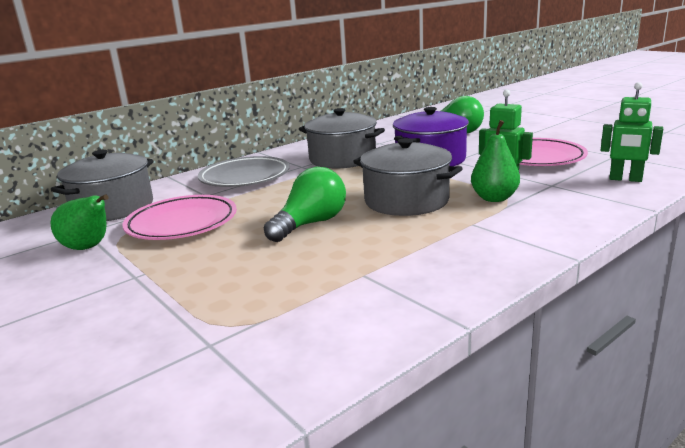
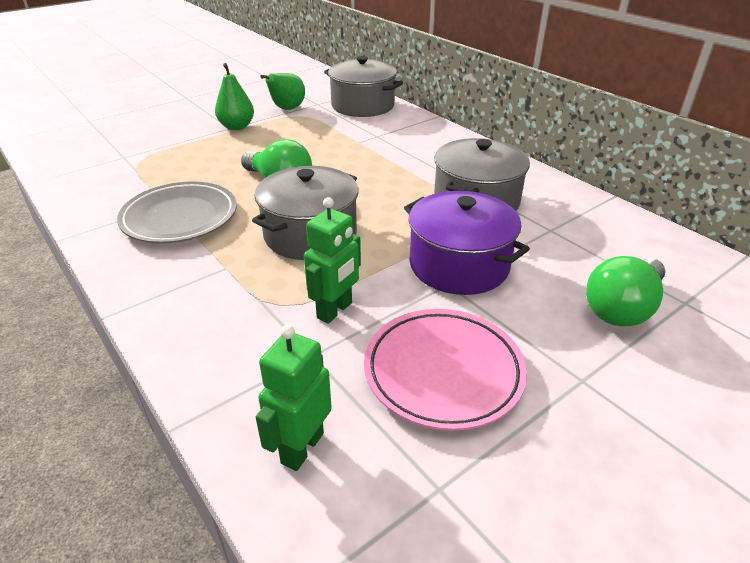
camera: 90 degrees right, 15 degrees up
(182, 223) = (313, 133): pink plate -> none
(245, 177) = (421, 149): grey plate -> grey plate (180, 218)
(494, 198) = (287, 294): green pear -> green pear (237, 127)

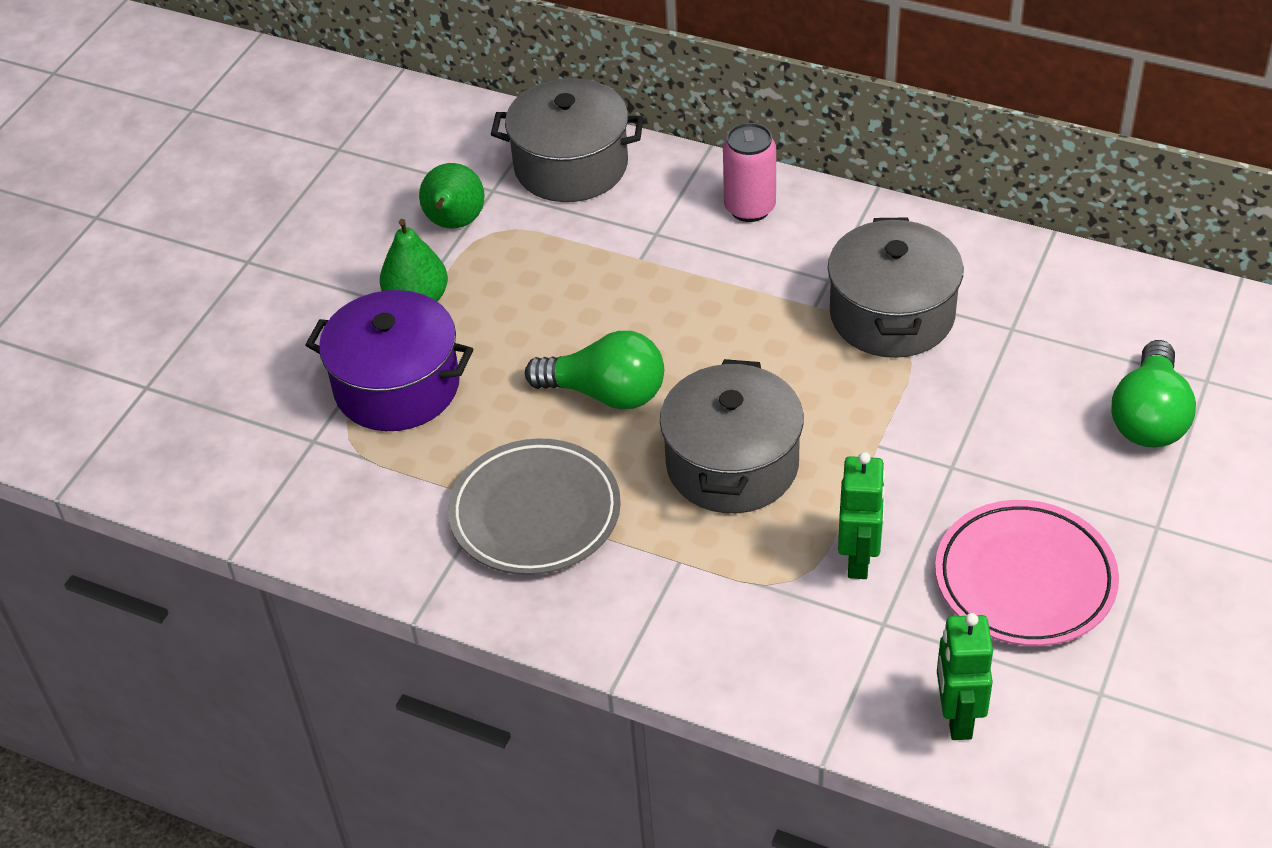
camera: 25 degrees left, 10 degrees up
(436, 140) = (750, 208): none -> pink can
(459, 265) = (944, 433): purple pot -> purple pot (397, 386)

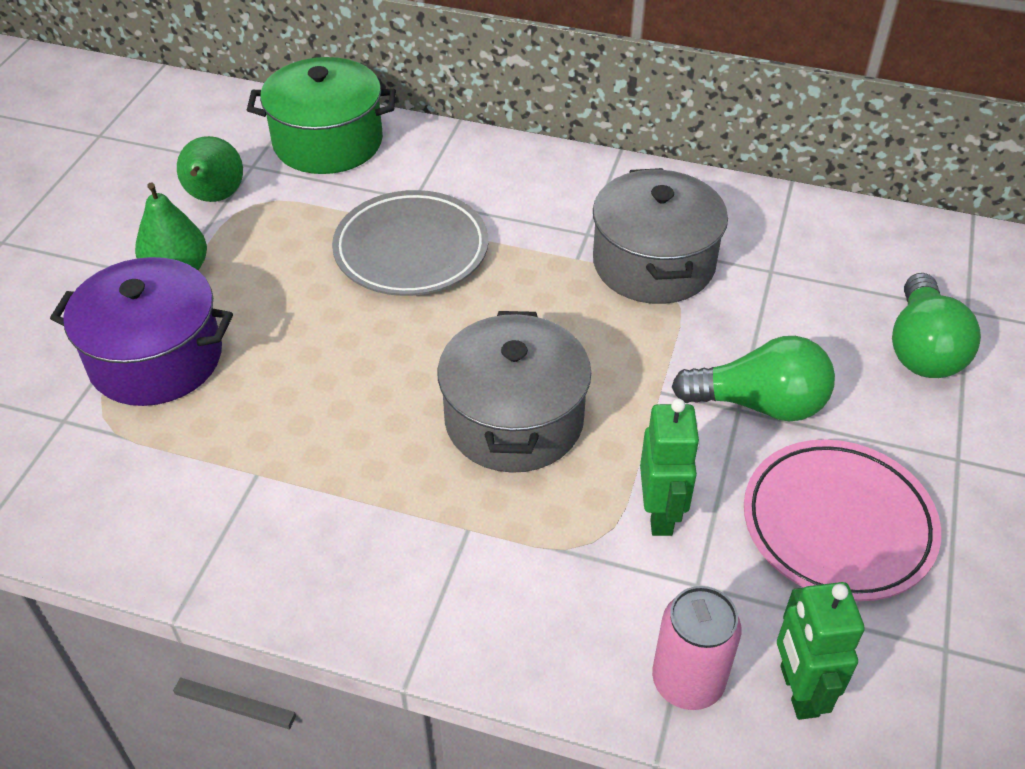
camera: 10 degrees left, 0 degrees up
(535, 513) = (308, 485): grey plate -> grey plate (411, 250)
(571, 166) = (328, 142): grey pot -> green pot
(606, 393) = (376, 354): green light bulb -> green light bulb (759, 404)
(750, 208) = (503, 172): pink can -> pink can (687, 681)

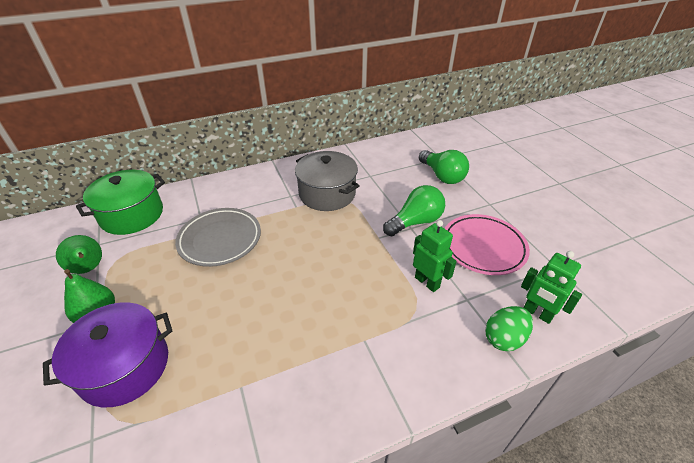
camera: 40 degrees left, 5 degrees down
(514, 420) = (336, 282): grey pot -> none
(687, 681) = (504, 338): pink can -> green egg

